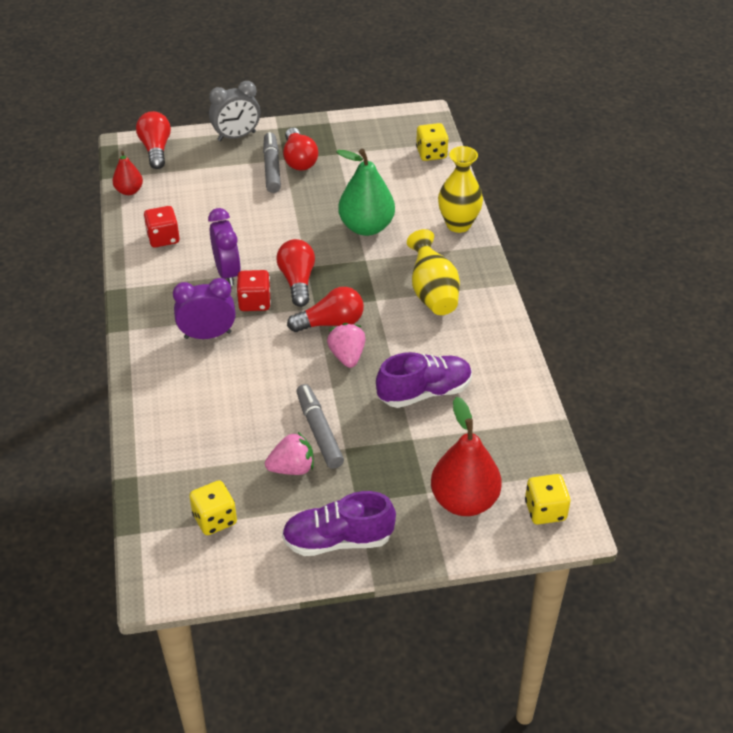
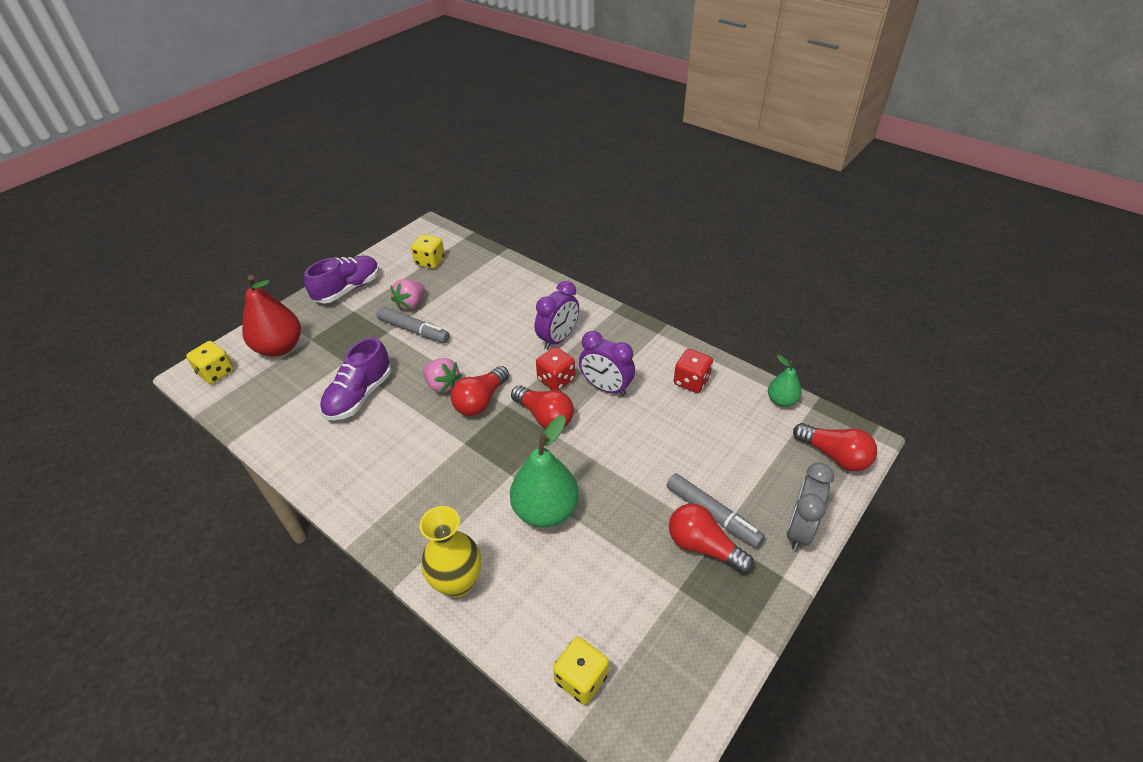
camera: 140 degrees right, 0 degrees up
(129, 191) = (781, 401): red pear -> green pear
(433, 293) = (419, 482): yellow vase -> none

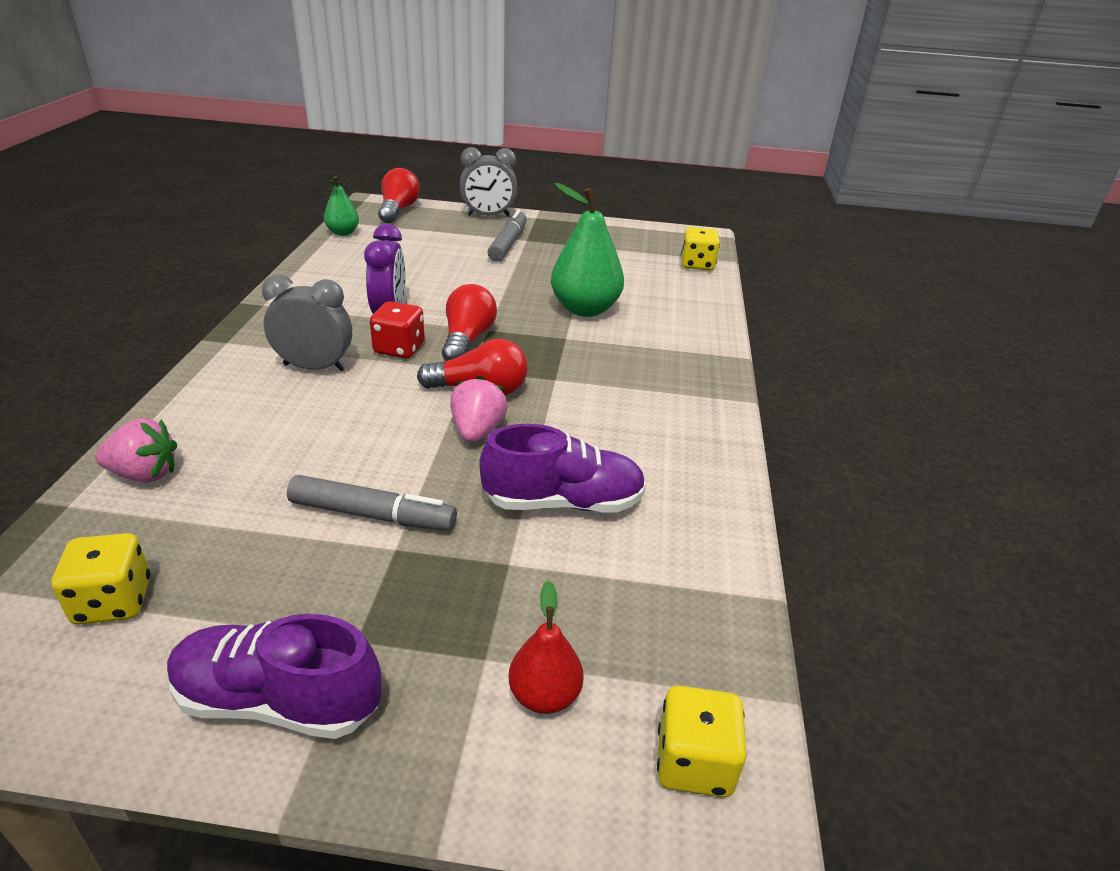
camera: 125 degrees left, 10 degrees down
(280, 347) = (544, 695): red pear -> red pear, size x0.55
(411, 304) = (294, 556): pink strawberry -> pink strawberry (144, 474)
(414, 330) = (372, 515): grey marker -> grey marker turned 105 degrees clockwise
(457, 582) = (702, 329): yellow vase -> none
(558, 339) = (314, 367): purple clock -> grey clock
(691, 381) = (344, 273): red dice -> none
(703, 546) = (542, 243): red light bulb -> none

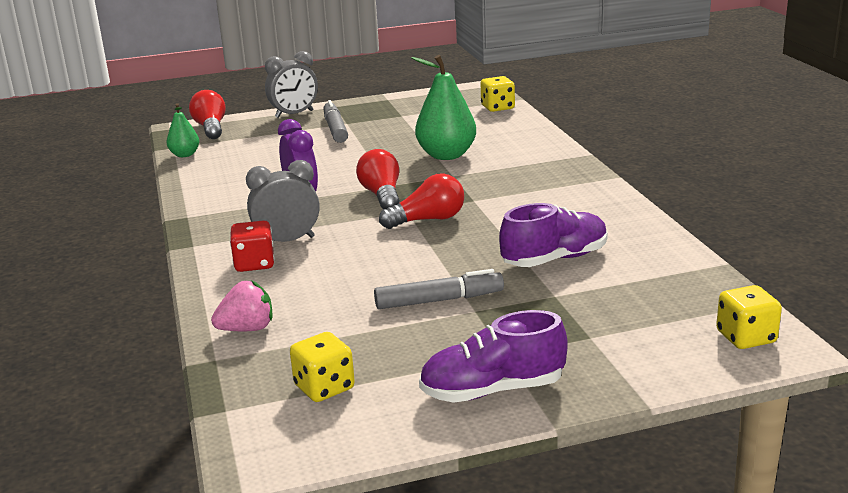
camera: 20 degrees left, 10 degrees down
(399, 348) = (337, 213): red dice -> red dice (254, 264)
(477, 431) = (454, 241): pink strawberry -> none
(544, 695) = (641, 340): red pear -> none

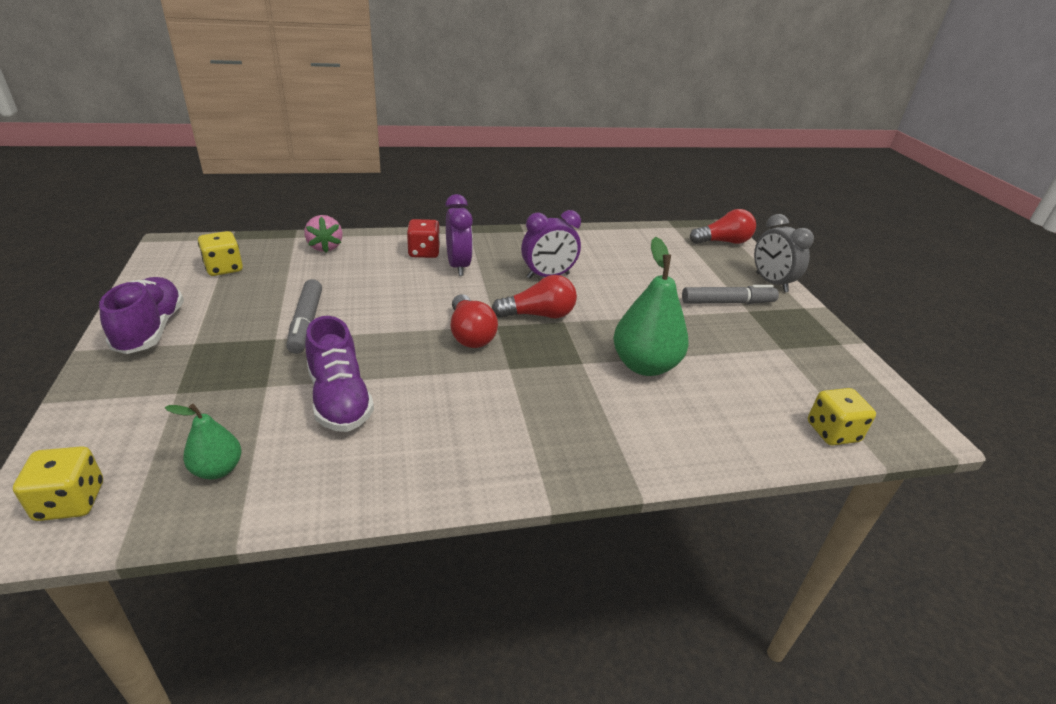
camera: 90 degrees right, 10 degrees up
(185, 155) = (655, 231): green pear -> green pear (218, 469)
(287, 241) = (458, 266): grey clock -> purple clock

